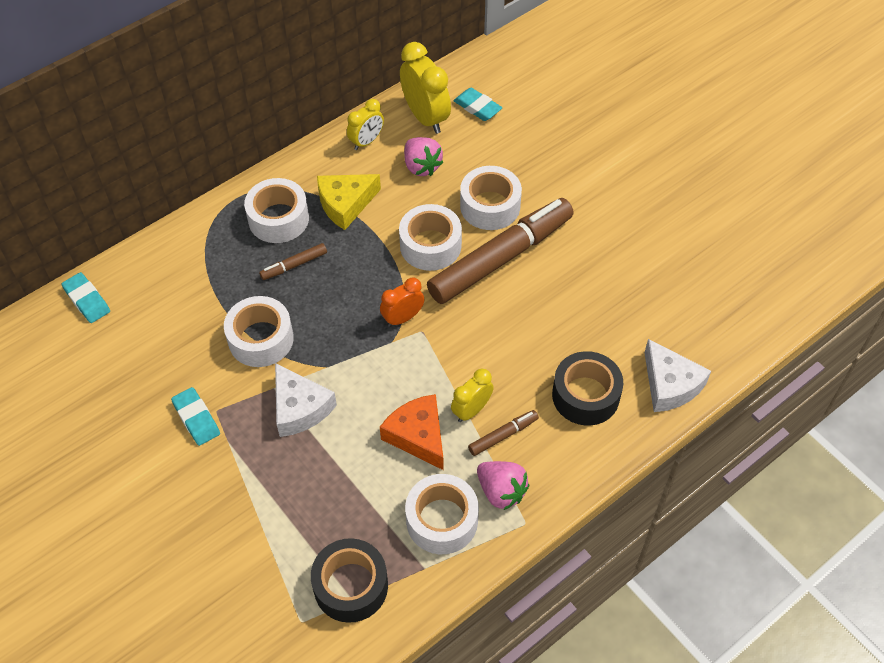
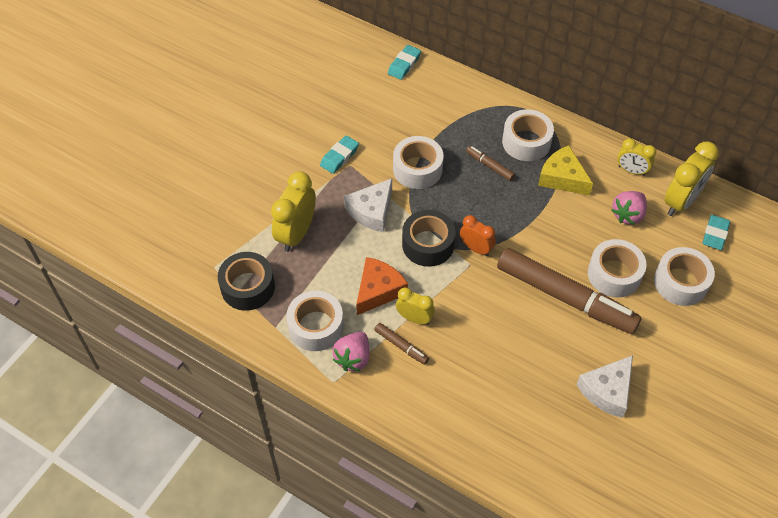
camera: 70 degrees right, 0 degrees up
(294, 504) = (296, 234): none -> yellow clock
(430, 245) = (552, 245): white tape -> white tape (680, 282)
(585, 395) = (461, 394): black tape -> black tape (428, 244)
(670, 385) = (499, 456): white cheese -> white cheese (607, 391)

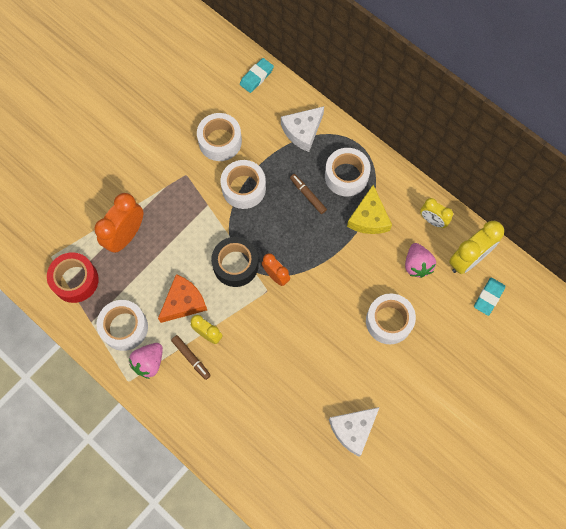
camera: 10 degrees right, 15 degrees up
(248, 287) = (75, 280): black tape -> red tape
(296, 234) = (126, 235): yellow clock -> orange clock
(339, 157) = (178, 164): turquoise eraser -> none
(371, 211) = (194, 224): white cheese -> white cheese (302, 131)
(562, 178) = (369, 218): yellow cheese -> yellow cheese turned 135 degrees counterclockwise
(565, 297) = (340, 336): brown marker -> none
(628, 215) = (417, 265): pink strawberry -> pink strawberry turned 60 degrees counterclockwise
(680, 282) = (444, 339): white tape -> white tape (220, 141)

